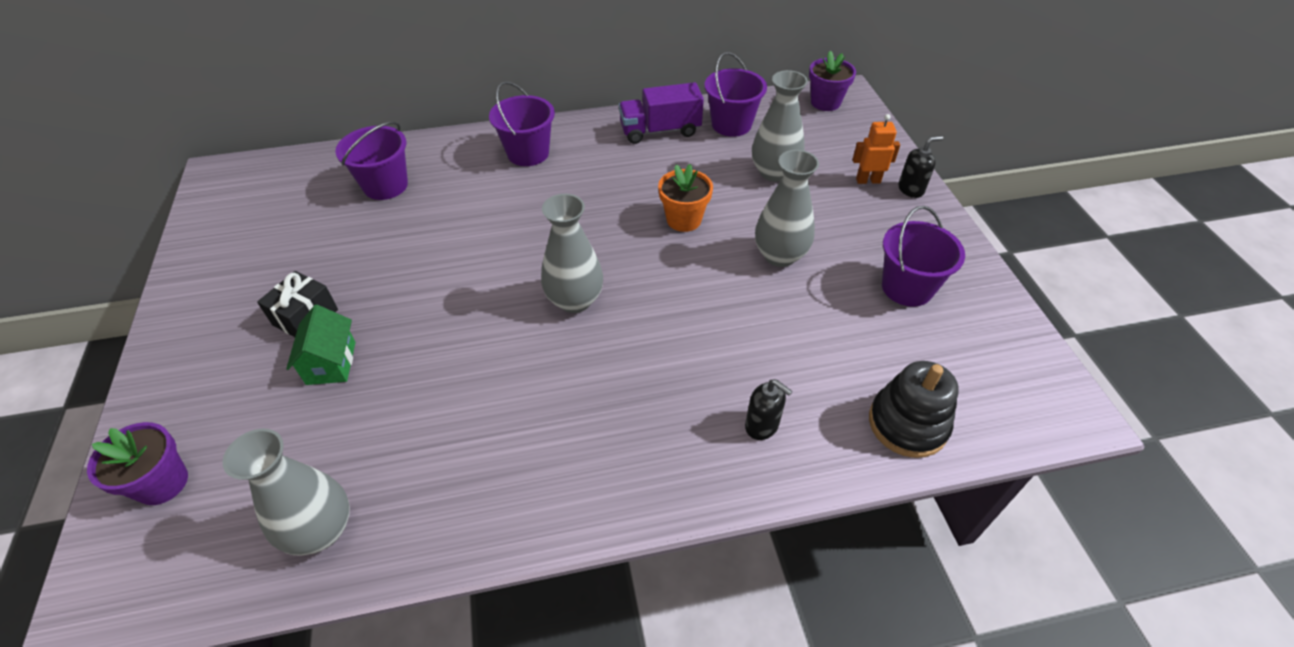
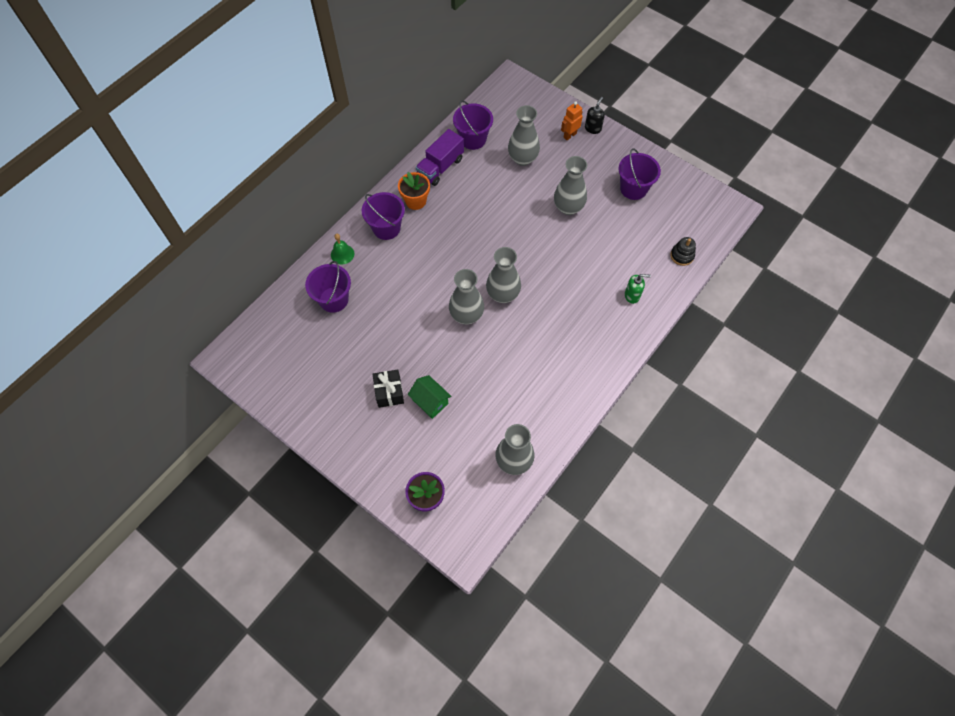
camera: 40 degrees left, 15 degrees up
(452, 150) = (342, 254): none -> green bell
(501, 294) = (466, 315): none -> grey vase
(684, 219) = (507, 216): orange flower pot -> orange flower pot (415, 201)
(762, 426) = (632, 295): black soap dispenser -> green soap dispenser
(825, 102) = (506, 92): purple flower pot -> none
(907, 424) = (682, 255): black stacking toy -> black stacking toy, size x0.63

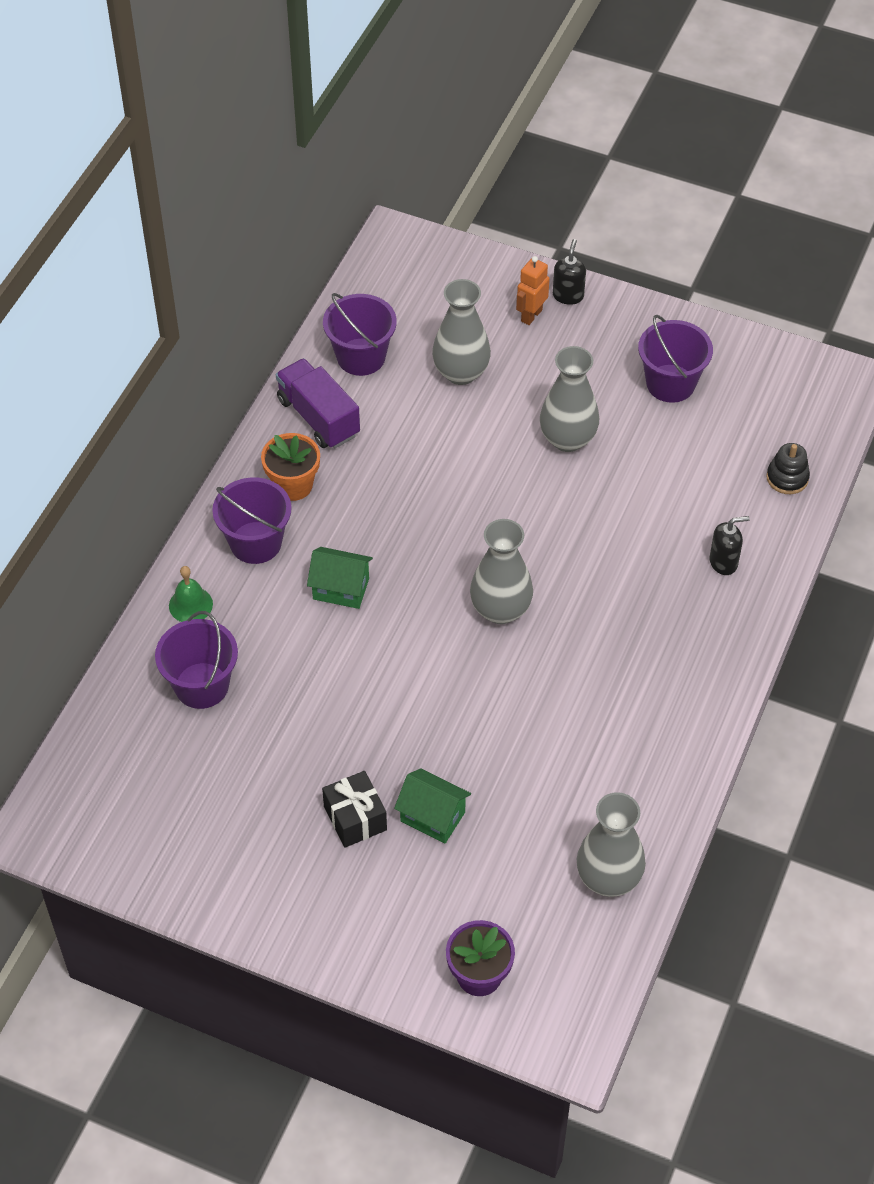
camera: 15 degrees left, 10 degrees down
(422, 263) = (341, 589): none -> green house
(440, 167) = (318, 417): purple truck -> purple truck turned 120 degrees clockwise
(466, 315) = (448, 658): grey vase -> none
(632, 295) = (723, 562): green soap dispenser -> black soap dispenser

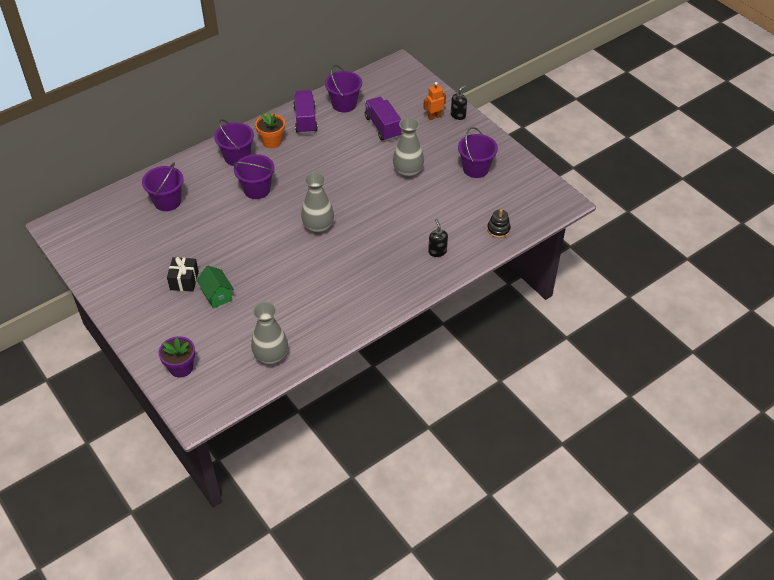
camera: 30 degrees right, 5 degrees down
(190, 605) = (190, 169): green bell -> none
(341, 589) = (257, 189): green house -> purple bucket
(461, 372) = (382, 127): grey vase -> purple truck
(723, 562) = (437, 251): black soap dispenser -> black soap dispenser turned 120 degrees counterclockwise

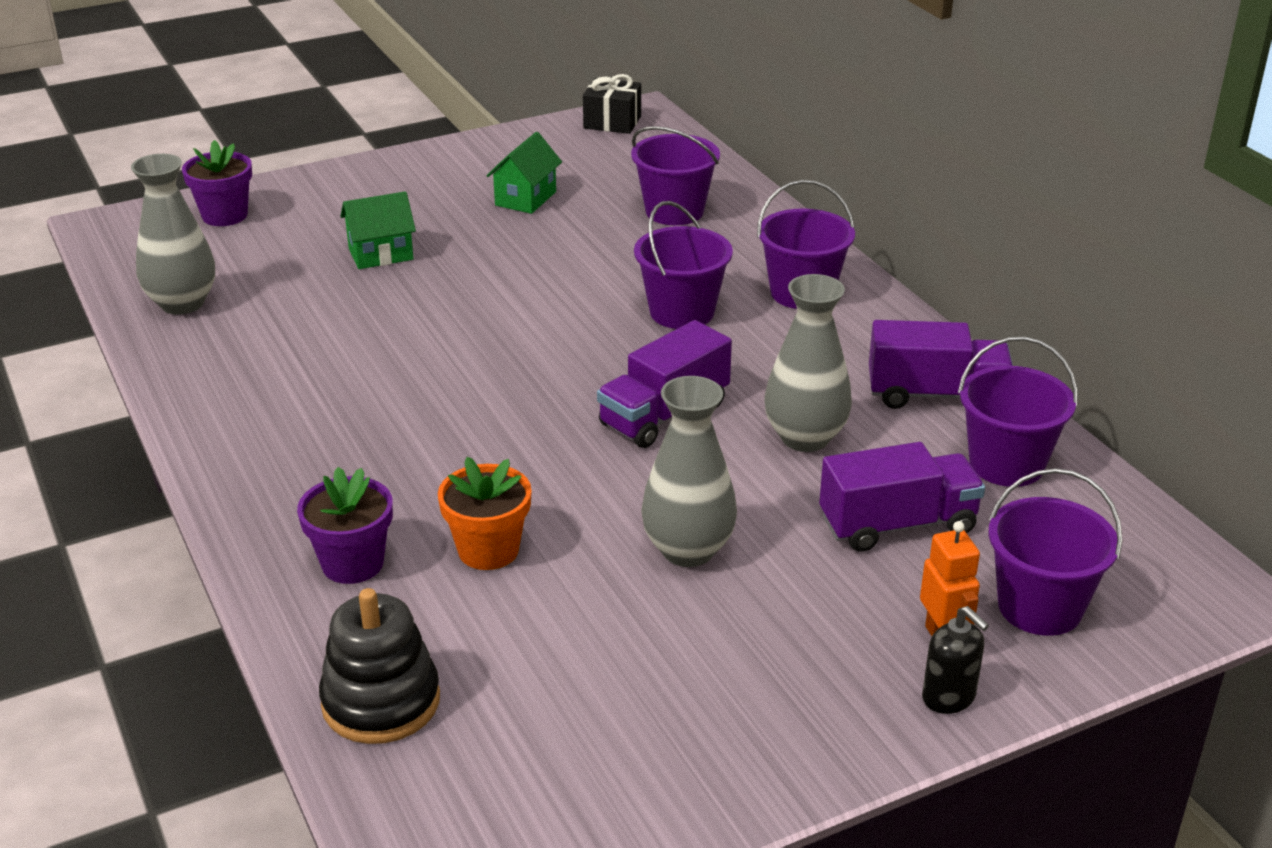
camera: 100 degrees right, 15 degrees down
(156, 254) = (525, 198): none -> green house
(184, 280) = (439, 223): black gift -> black gift (612, 122)
(272, 141) = (852, 341): orange flower pot -> orange flower pot (488, 550)
(318, 227) = (525, 384): grey vase -> grey vase (805, 438)
(331, 186) = (664, 414): none -> purple truck
(437, 251) = (352, 563): black soap dispenser -> purple flower pot
(475, 168) = (670, 696): purple bucket -> purple bucket (1040, 607)
(498, 229) = (381, 702): black stacking toy -> black stacking toy, size x1.59

